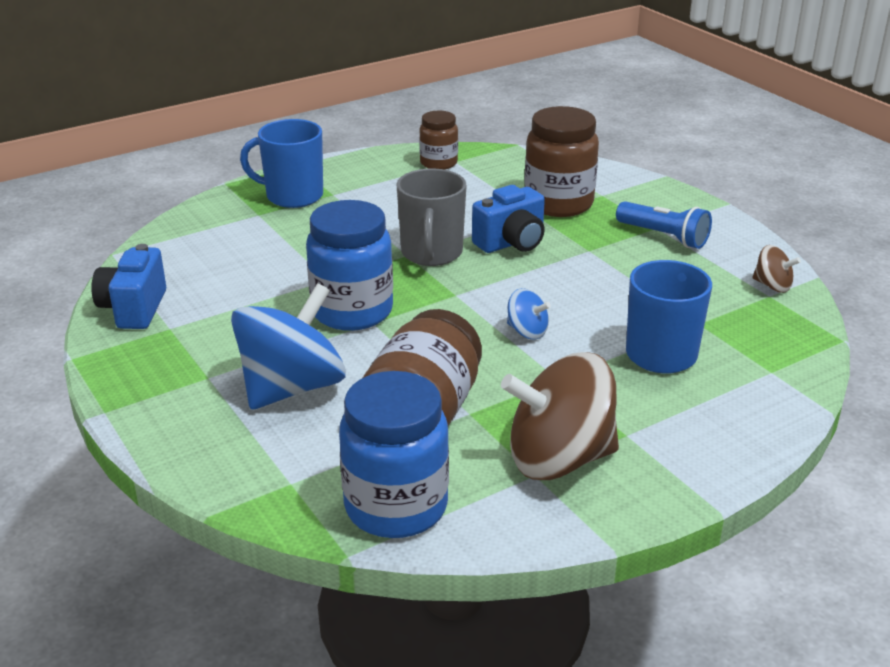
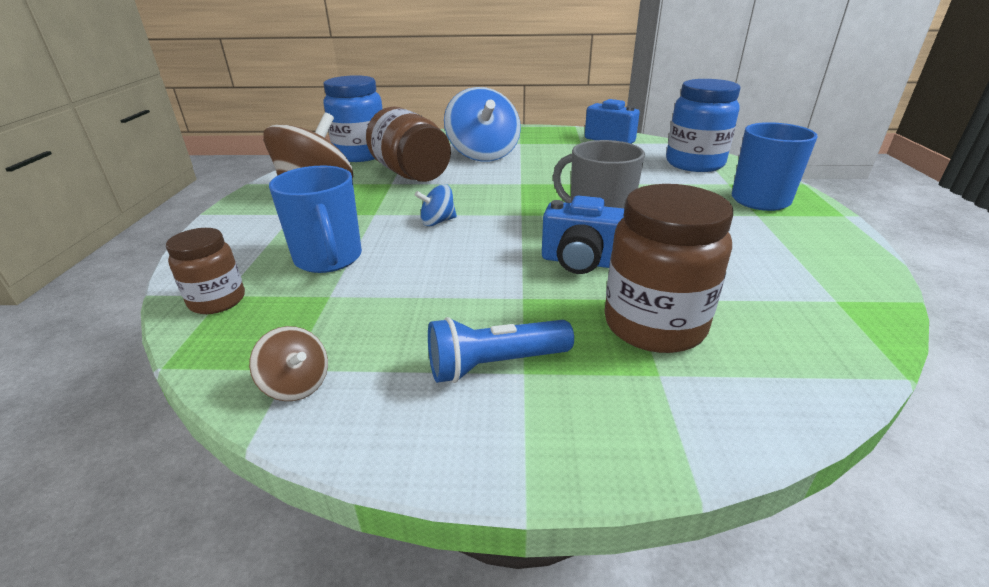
camera: 125 degrees right, 0 degrees up
(352, 312) = (541, 180): blue jar -> blue jar (694, 164)
(438, 163) = (830, 287): brown jar -> brown jar (217, 301)
(511, 243) = (581, 262): blue camera -> blue camera turned 75 degrees counterclockwise
(772, 286) = (296, 385): brown spinning top -> brown spinning top turned 120 degrees counterclockwise

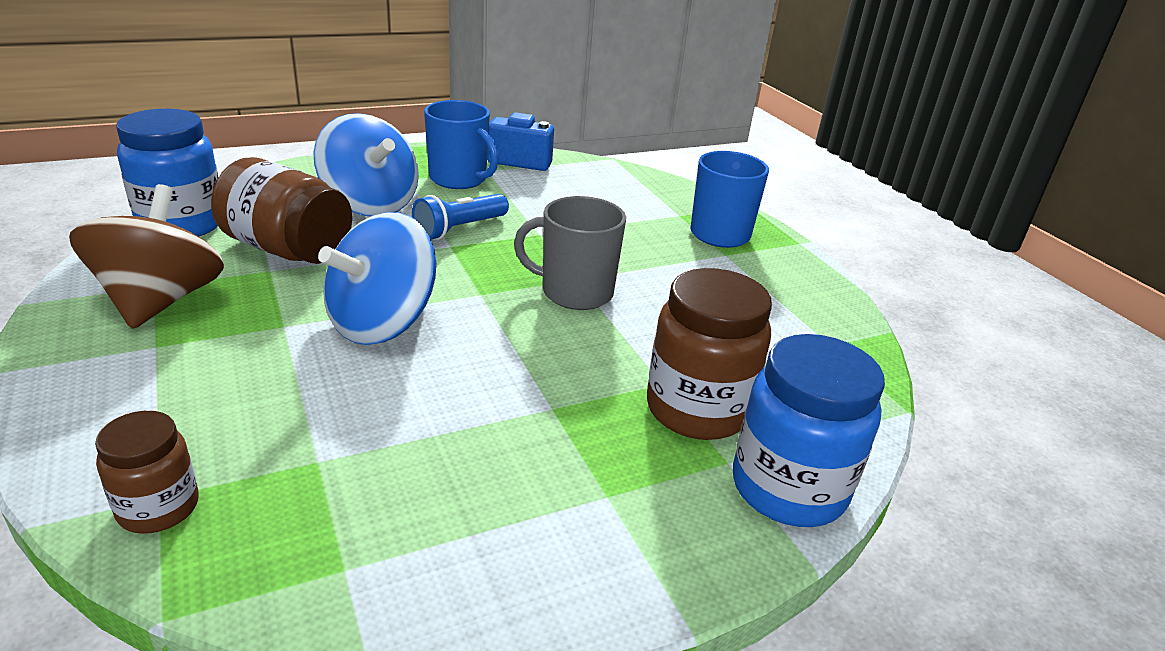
camera: 30 degrees left, 0 degrees up
(296, 385) = (370, 585): brown spinning top -> none
(329, 258) = (272, 408): blue mug -> blue mug (459, 179)
(437, 222) = (382, 323): blue spinning top -> blue spinning top, size x2.21
(495, 365) = (574, 495): blue flashlight -> blue flashlight (459, 229)
(581, 262) = (586, 349): blue camera -> none
(694, 164) = (633, 191): blue jar -> blue jar (788, 488)

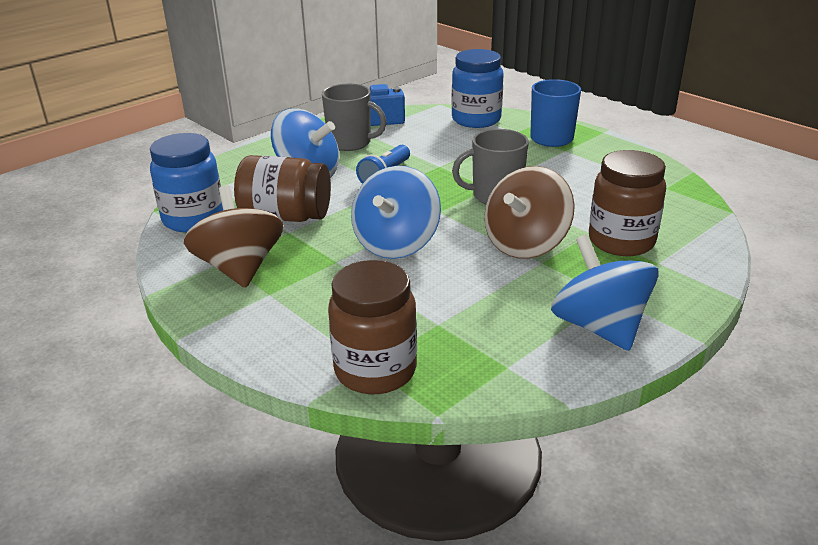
camera: 15 degrees left, 0 degrees up
(158, 508) = (375, 370): brown jar -> brown jar, size x1.72
(459, 179) = (350, 143): blue mug -> grey mug
(544, 545) = (599, 327): none -> blue spinning top
(554, 374) = (526, 244): none -> brown spinning top
(788, 488) = (699, 266): blue jar -> blue jar (476, 120)

